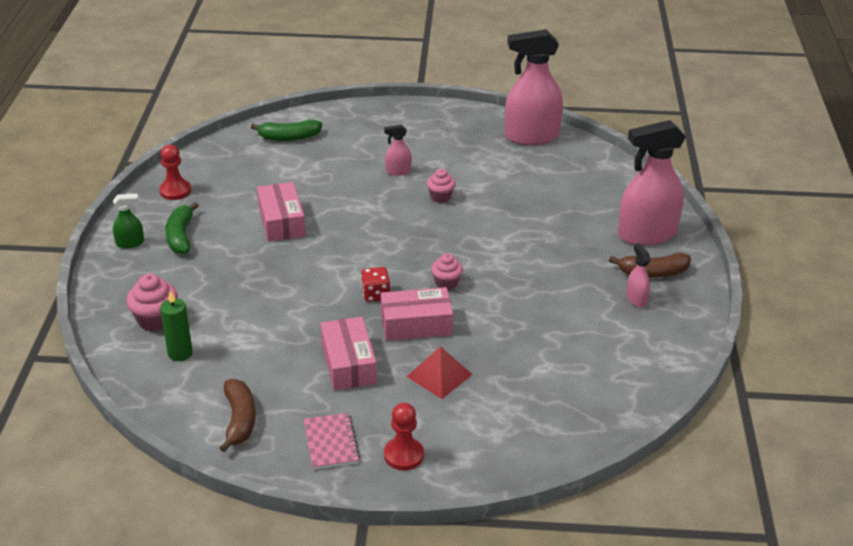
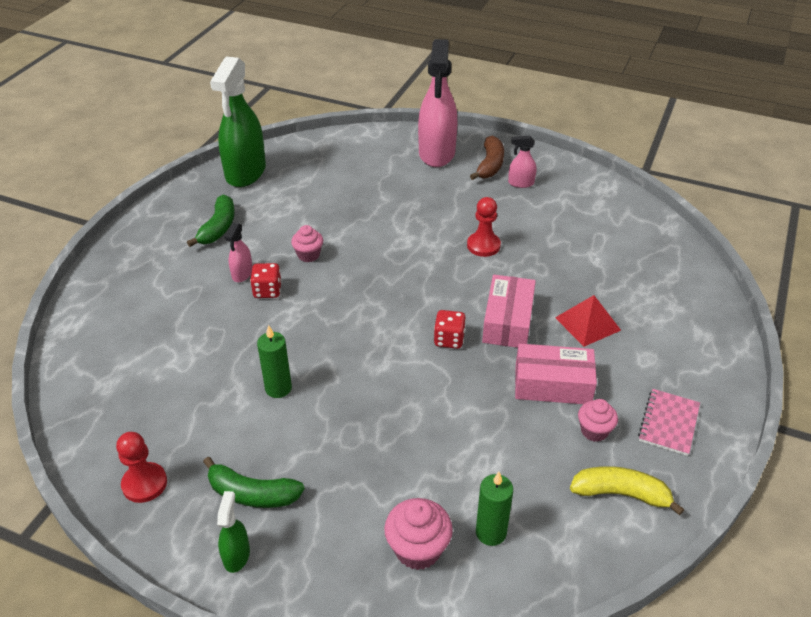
camera: 70 degrees left, 5 degrees up
(239, 420) = (621, 494): brown banana -> yellow banana
(281, 221) = (278, 388): pink box -> green candle
(289, 137) = (106, 347): green banana -> green banana (218, 228)
(331, 442) = (668, 423): pink notebook -> pink notebook turned 75 degrees counterclockwise
(384, 188) = (267, 291): none -> red dice
(403, 455) = (693, 374): red pawn -> red pawn (483, 245)
(446, 283) = (452, 285): pink cupcake -> pink cupcake (594, 431)
(531, 136) = (245, 172): pink spray bottle -> green spray bottle

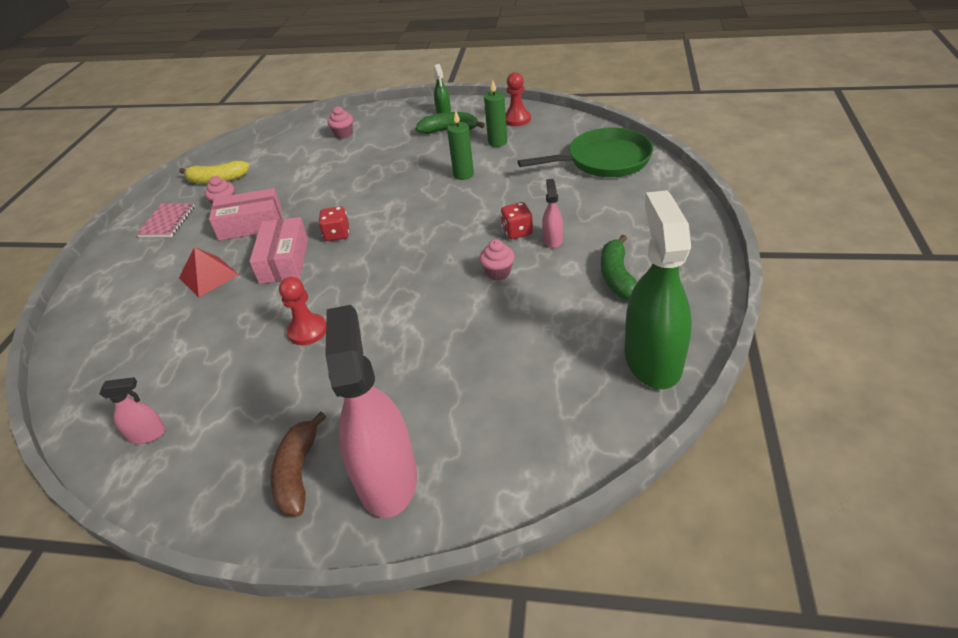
camera: 170 degrees right, 0 degrees up
(111, 358) = (604, 160): none -> green pan
(418, 549) = (343, 134): pink cupcake -> pink cupcake, size x0.66
(491, 532) = (301, 148): green candle -> green candle (497, 142)
(520, 183) = (253, 445): pink spray bottle -> pink spray bottle (147, 434)

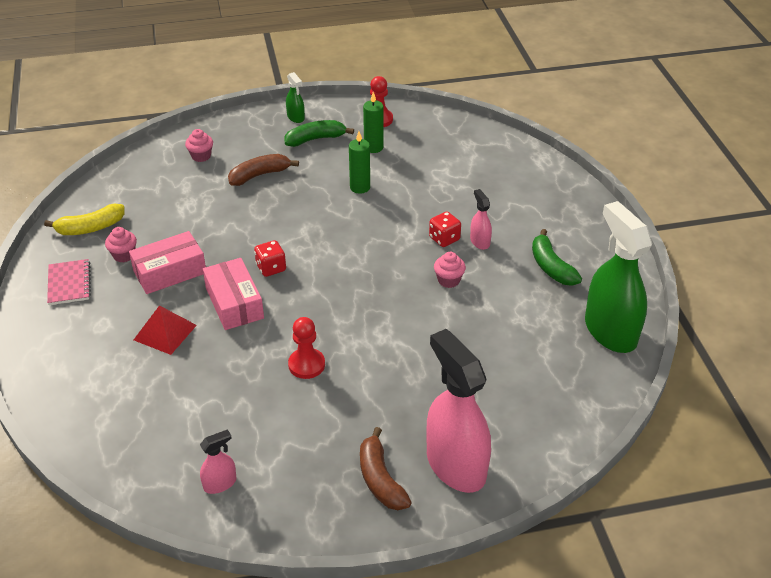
camera: 25 degrees left, 0 degrees up
(381, 154) = (259, 175): none -> brown banana
(604, 160) = (486, 156): green pan -> none

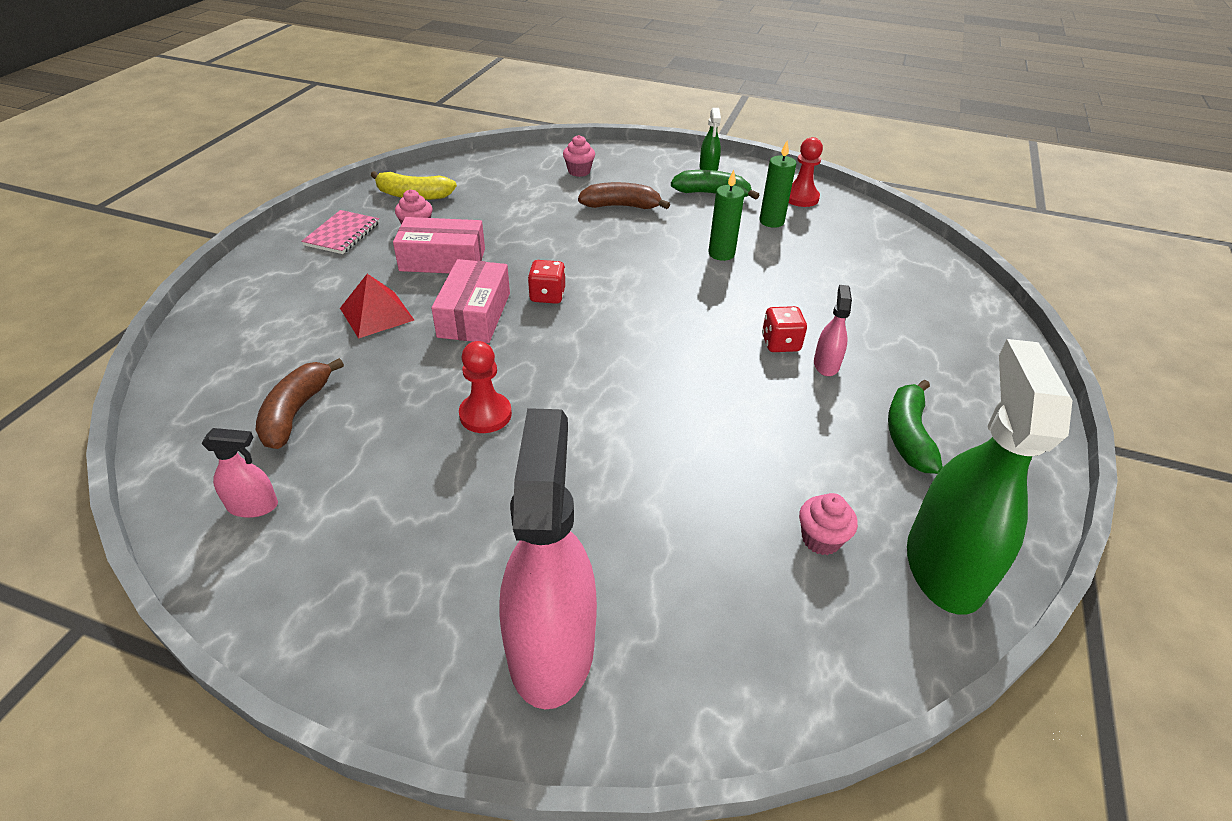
camera: 30 degrees right, 0 degrees up
(380, 479) = (434, 609): brown banana -> brown banana (296, 412)
(448, 280) = (747, 393): pink cupcake -> pink cupcake (821, 539)

